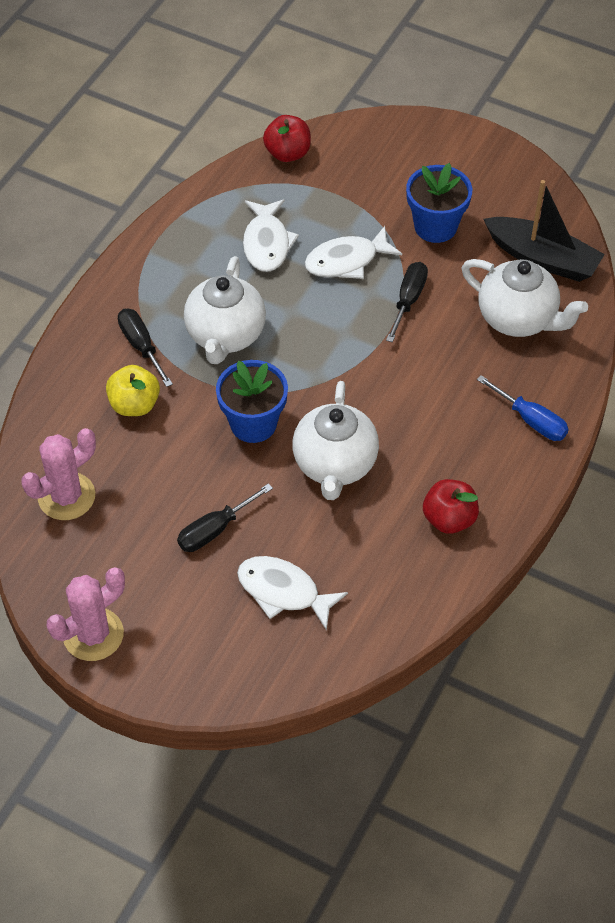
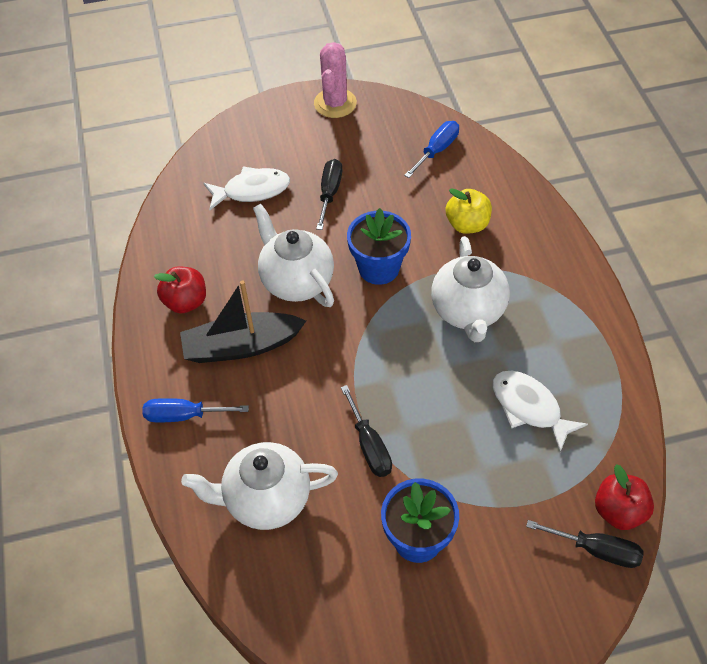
camera: 140 degrees right, 0 degrees up
(66, 496) = (437, 150): pink cactus -> blue screwdriver
(141, 346) = (513, 262): black screwdriver -> black screwdriver (596, 550)
(225, 336) = (468, 311): white teapot -> white teapot turned 150 degrees counterclockwise
(346, 261) = (453, 442): white fish -> none
(542, 258) = (295, 583): black boat -> black boat (241, 346)

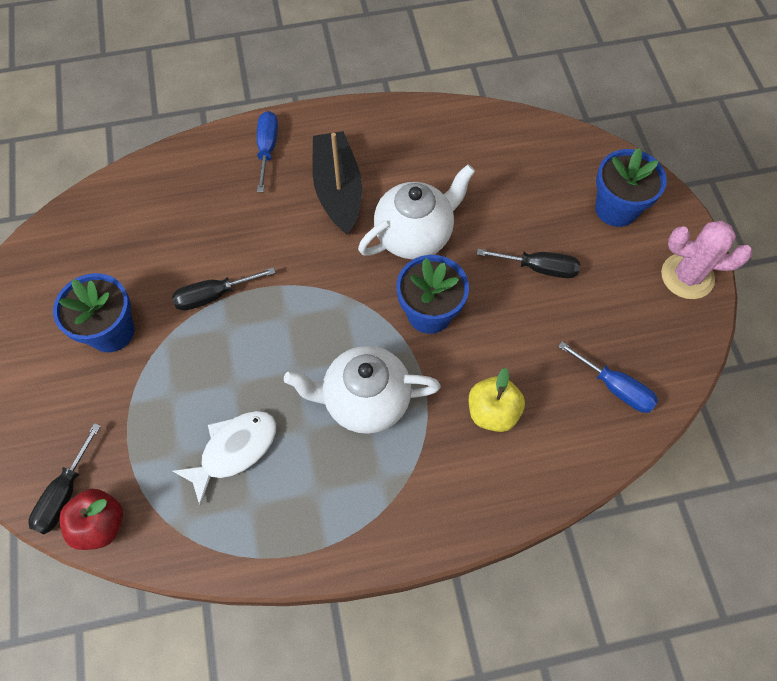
camera: 90 degrees right, 10 degrees up
(185, 302) = (393, 143): red apple -> none
(252, 190) = (540, 194): white fish -> none
(266, 499) = (174, 212): white teapot -> none
(269, 141) = (616, 209): none -> blue flower pot

